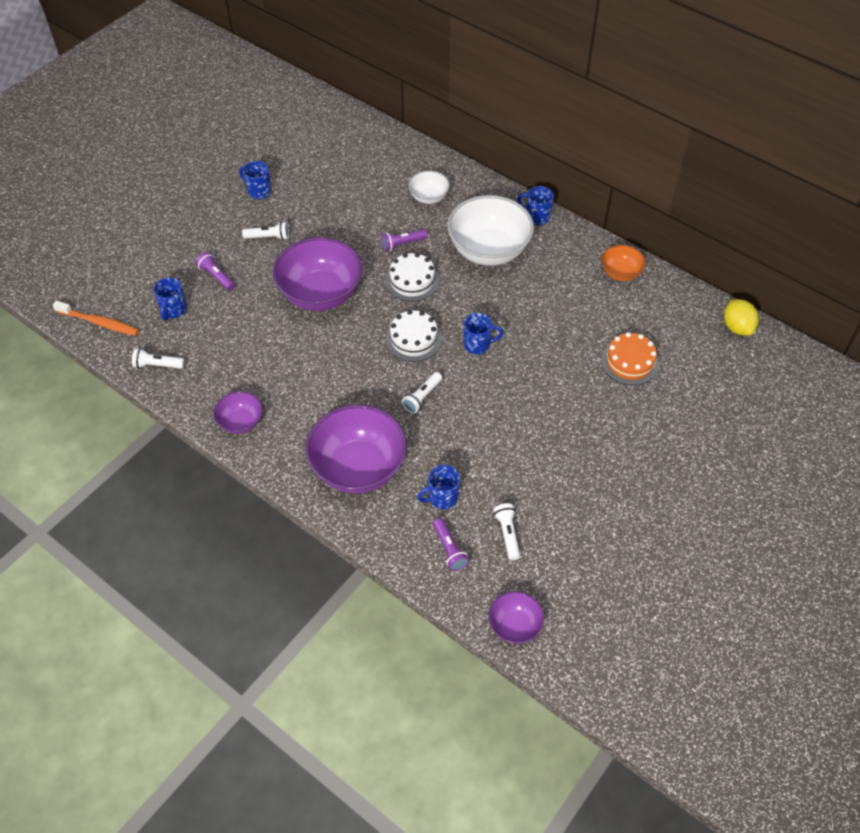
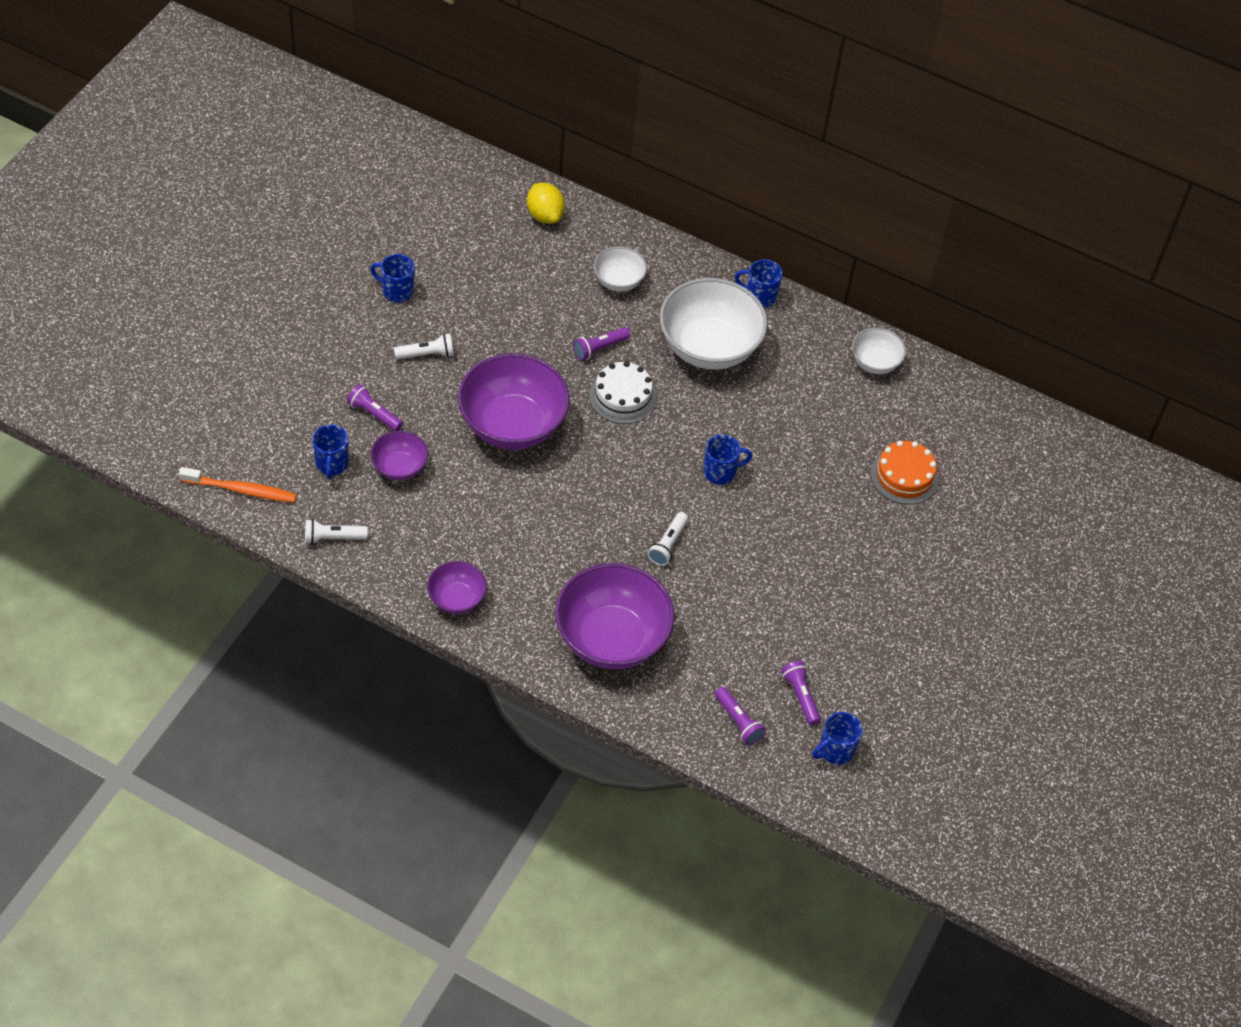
camera: 15 degrees left, 0 degrees up
(413, 339) = (641, 472): white cake -> none
(442, 497) = (717, 663): blue mug -> blue mug (835, 750)
(507, 534) = (800, 696): white flashlight -> purple flashlight
(514, 626) = (828, 797): purple bowl -> purple bowl (399, 467)
(620, 273) = (875, 362): orange bowl -> white bowl
(737, 327) = (1022, 419): yellow lemon -> yellow lemon (545, 215)

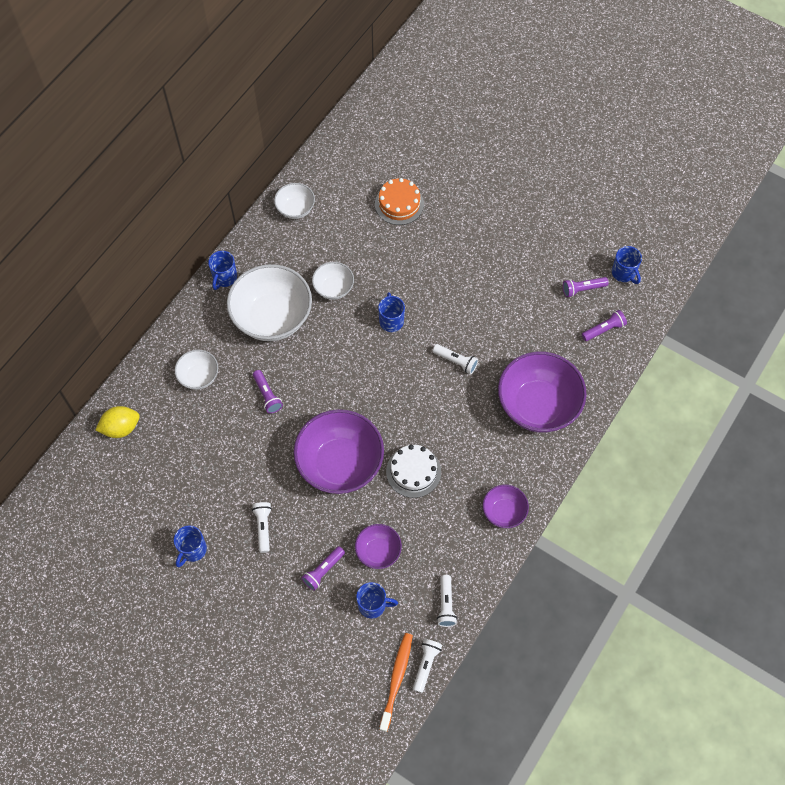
camera: 80 degrees left, 10 degrees up
(258, 518) = (426, 665): none -> white flashlight
(622, 396) = (317, 382): white cake -> white cake (413, 471)
(760, 408) = (333, 288): none -> white bowl

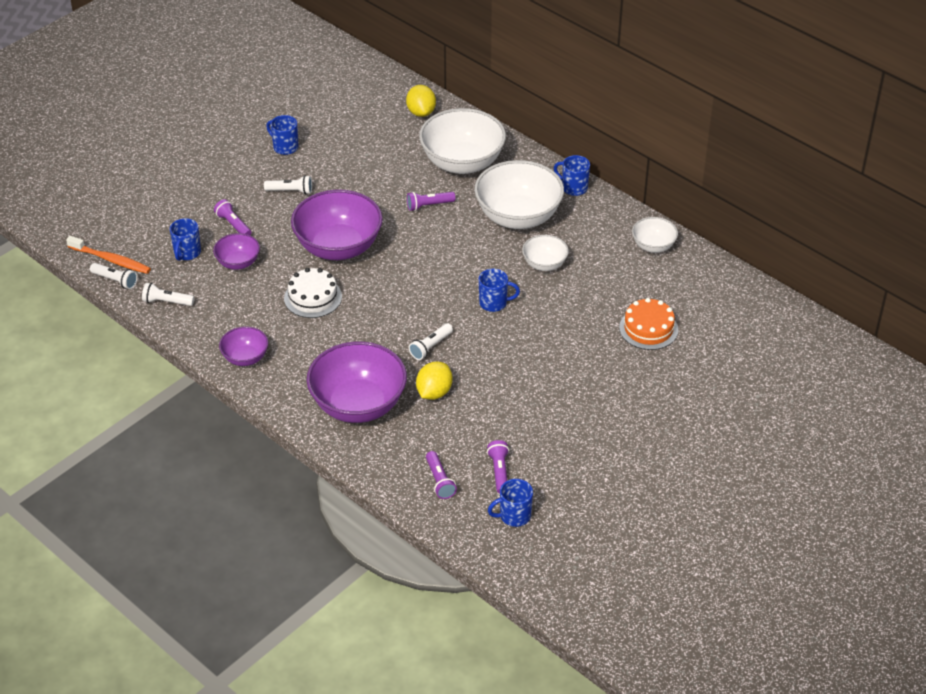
camera: 100 degrees right, 20 degrees down
(199, 376) = (462, 163): white bowl -> white bowl, size x1.97
(509, 350) = (434, 392): none -> yellow lemon

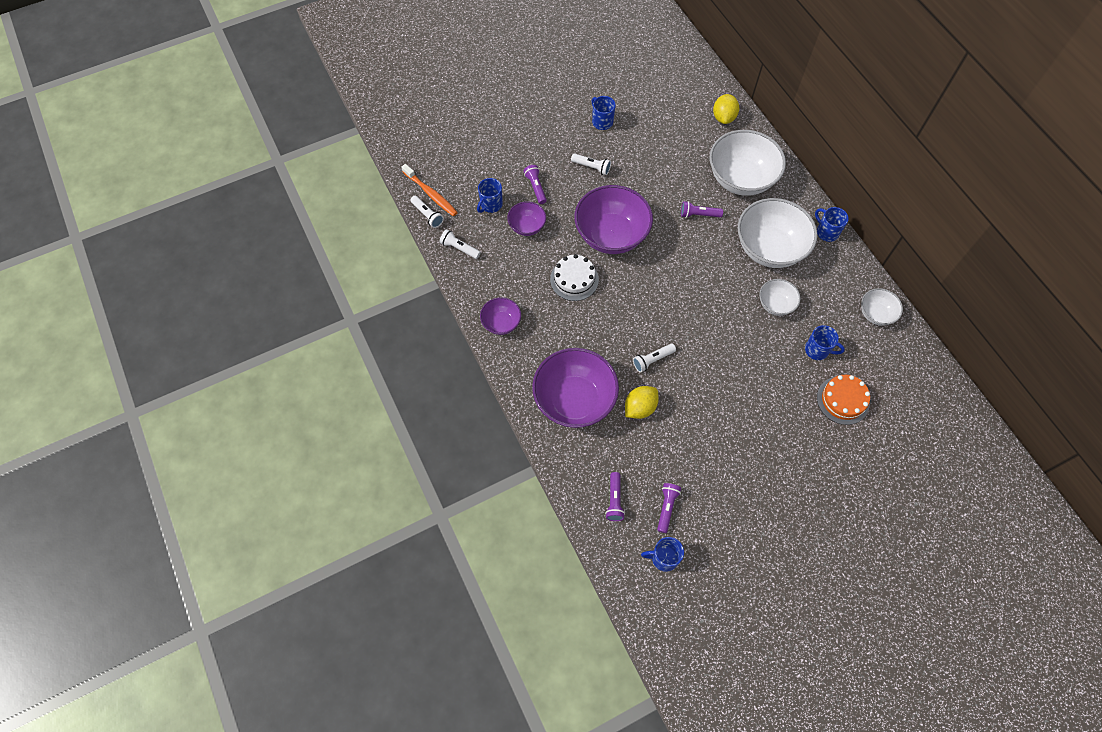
camera: 20 degrees right, 20 degrees up
(494, 303) = (720, 331): blue mug -> blue mug (817, 350)

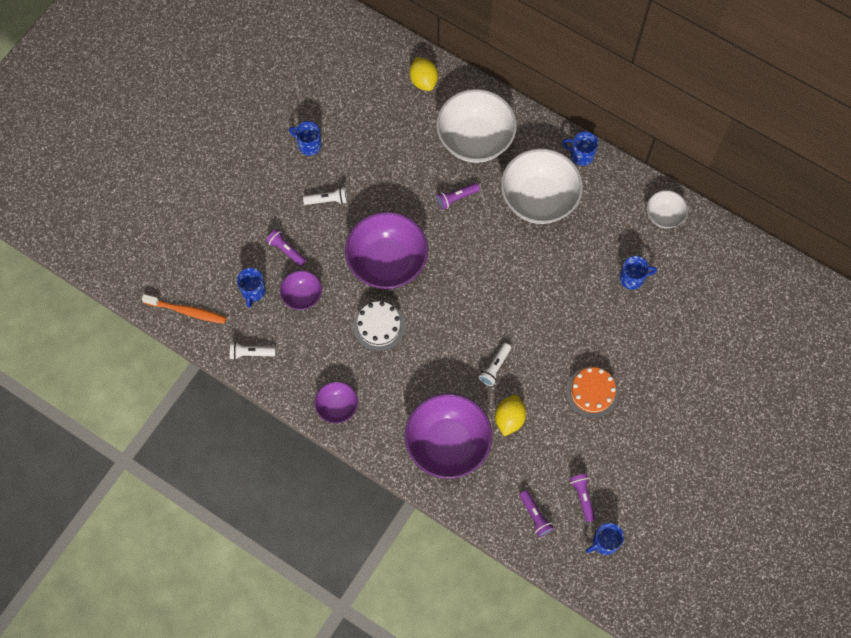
camera: 30 degrees left, 5 degrees up
(427, 215) = (198, 335): white flashlight -> none
(775, 304) = (573, 253): white bowl -> none
(843, 400) = (677, 314): orange cake -> orange cake (592, 392)

